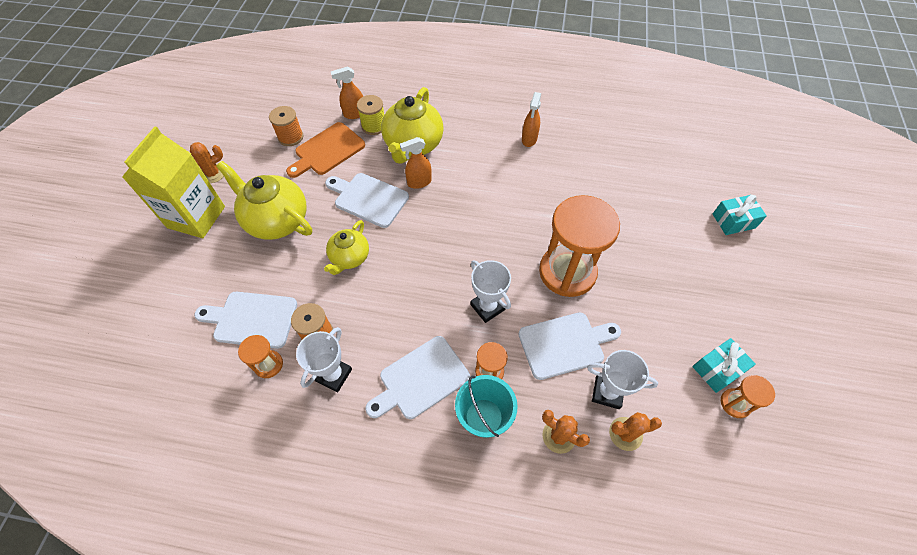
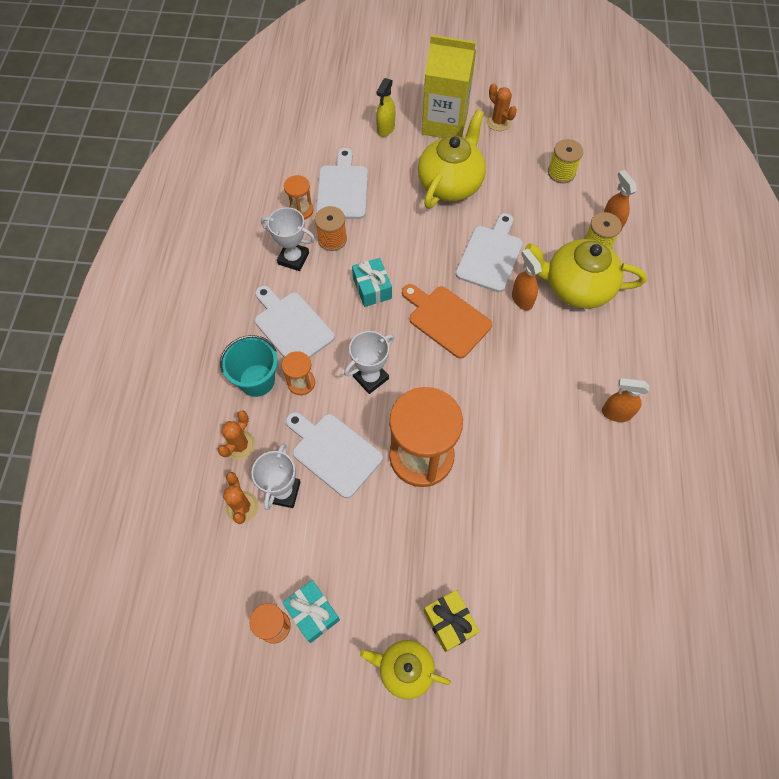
camera: 85 degrees right, 5 degrees up
(181, 271) = (385, 129): none -> yellow spray bottle
(290, 137) = (561, 172): orange spool -> yellow spool
(327, 150) = (549, 208): orange cutting board -> orange cutting board (446, 319)
(349, 258) = (415, 251): yellow teapot -> yellow teapot (405, 669)
(565, 344) = (333, 452): white cutting board -> white cutting board turned 150 degrees clockwise
(706, 265) = (449, 622): none -> yellow gift
(733, 221) = (526, 672): turquoise gift -> turquoise gift (372, 288)

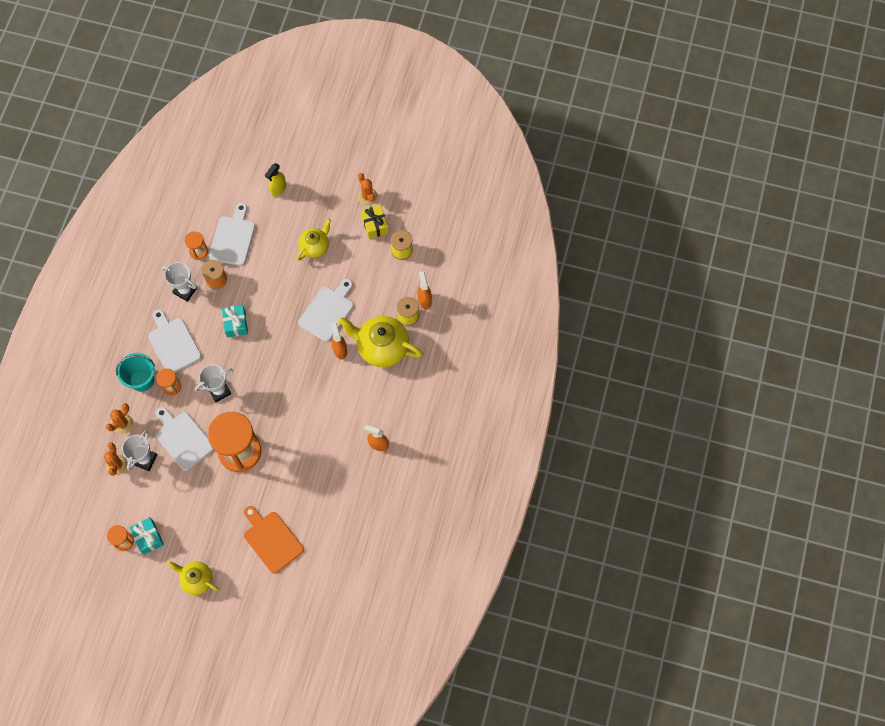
camera: 10 degrees right, 5 degrees up
(445, 123) = (325, 191): yellow carton -> none
(446, 319) = (282, 356): orange cutting board -> orange cutting board (271, 540)
(449, 622) = (230, 558): yellow gift -> yellow gift (375, 225)
(450, 184) = (315, 246): yellow teapot -> yellow teapot, size x0.60

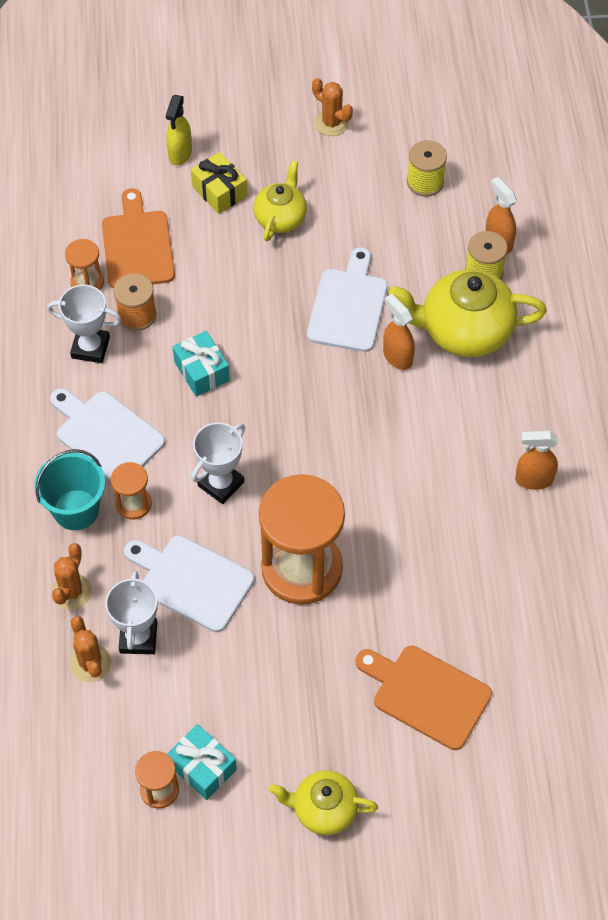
camera: 20 degrees left, 10 degrees down
(233, 238) = (137, 245): white cutting board -> orange cutting board
(375, 225) = (363, 159): yellow gift -> yellow gift (219, 191)

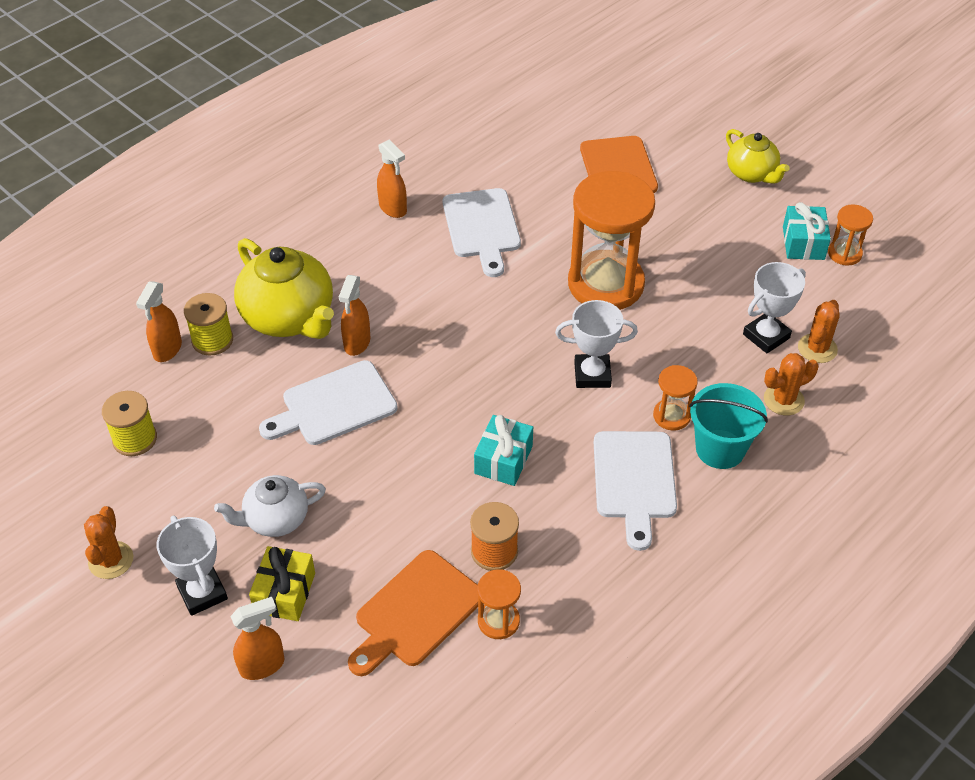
camera: 130 degrees left, 10 degrees down
(90, 348) = (565, 560): white trophy -> white trophy (202, 593)
(180, 154) = (262, 665): yellow spray bottle -> orange spray bottle
(191, 581) = (689, 337): white cutting board -> white cutting board (482, 227)
(280, 218) = (275, 519): yellow teapot -> white teapot

